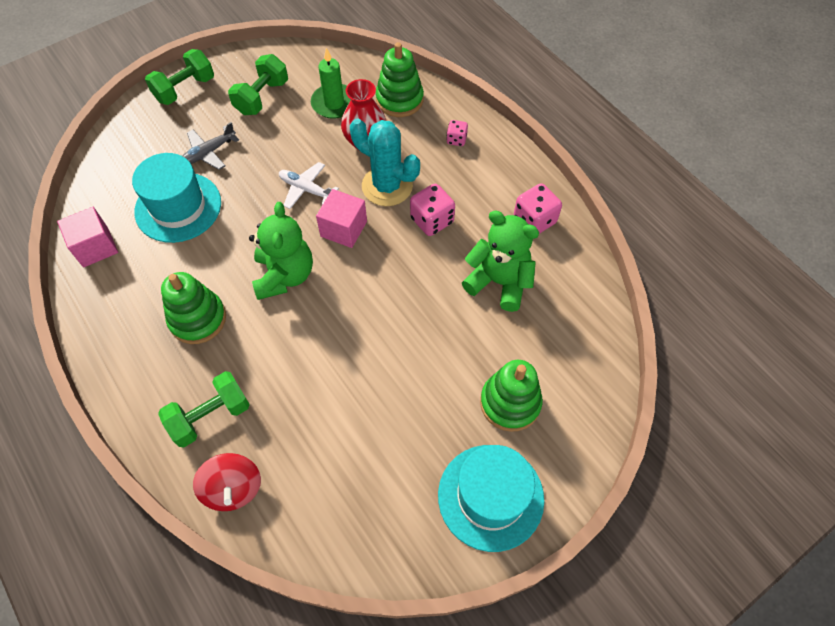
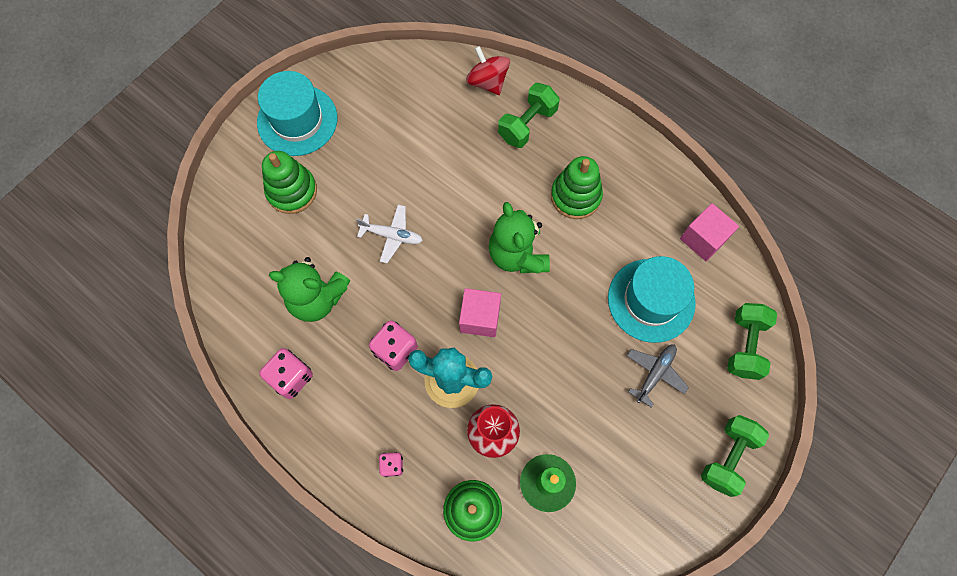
camera: 165 degrees right, 10 degrees up
(262, 97) = (634, 469): green dumbbell -> green dumbbell (745, 345)
(306, 189) = (533, 354): white plane -> white plane (392, 235)

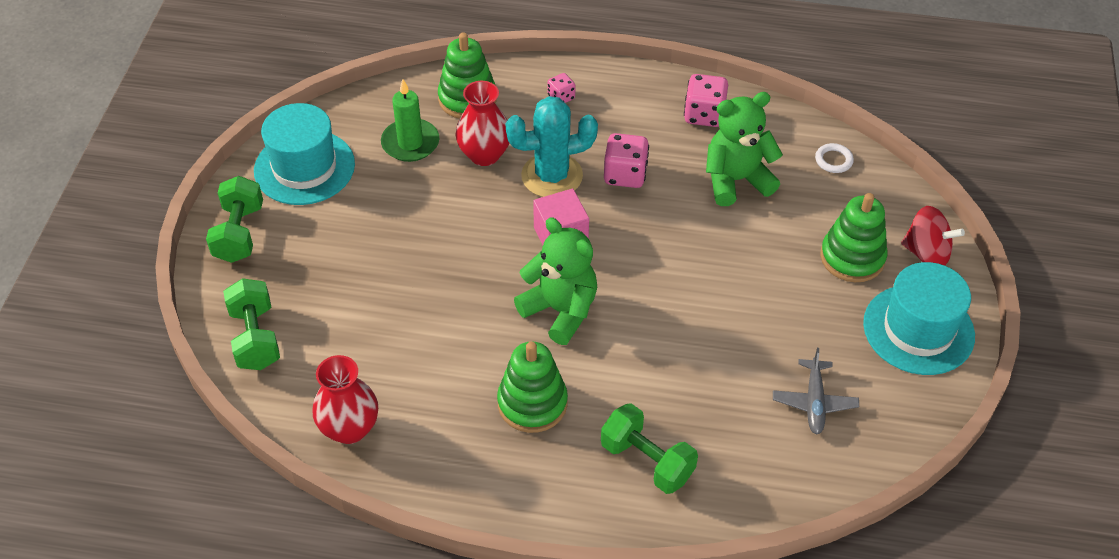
camera: 150 degrees right, 20 degrees down
(232, 277) = (833, 160): none -> white ring
(392, 235) = (709, 266): white plane -> none
(487, 82) = (736, 491): red spinning top -> red spinning top (926, 253)
(527, 124) = (647, 461): green dumbbell -> green dumbbell turned 60 degrees counterclockwise
(651, 300) = (383, 334): turquoise hat -> turquoise hat (304, 167)
(655, 373) = (346, 269): grey plane -> grey plane (814, 402)
(703, 239) = (349, 428): pink cube -> red vase

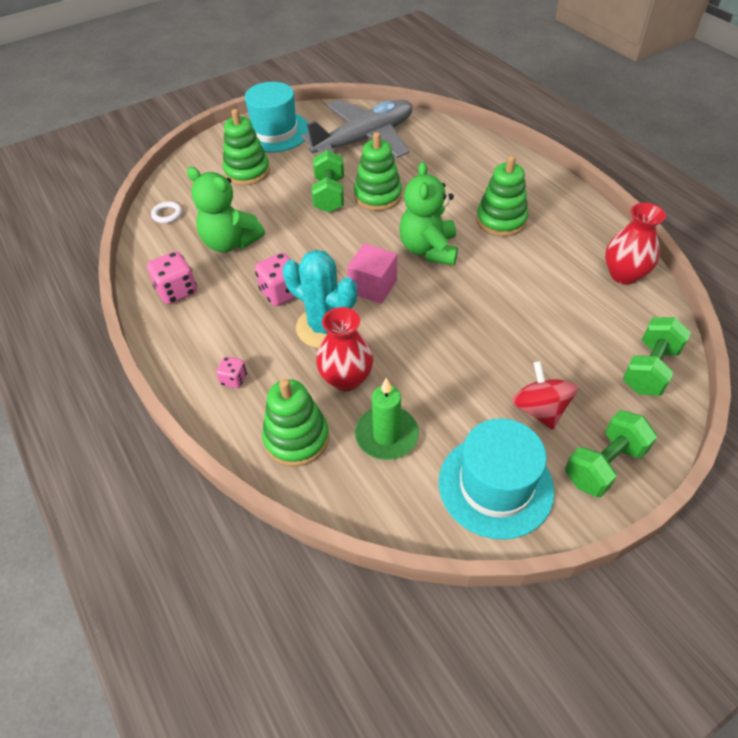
camera: 130 degrees left, 0 degrees up
(647, 461) = (473, 167): green dumbbell -> green dumbbell (329, 195)
(688, 334) = (378, 196): none -> green stacking toy
(814, 402) = (364, 139): grey plane -> grey plane, size x2.20
(926, 253) = (214, 151): red spinning top -> red spinning top (540, 409)

